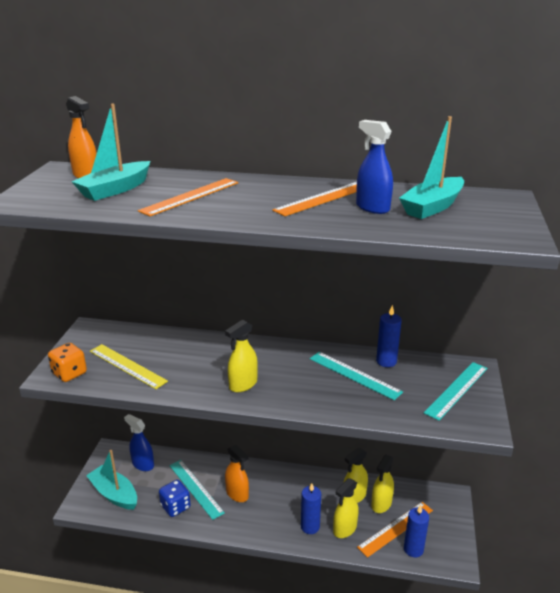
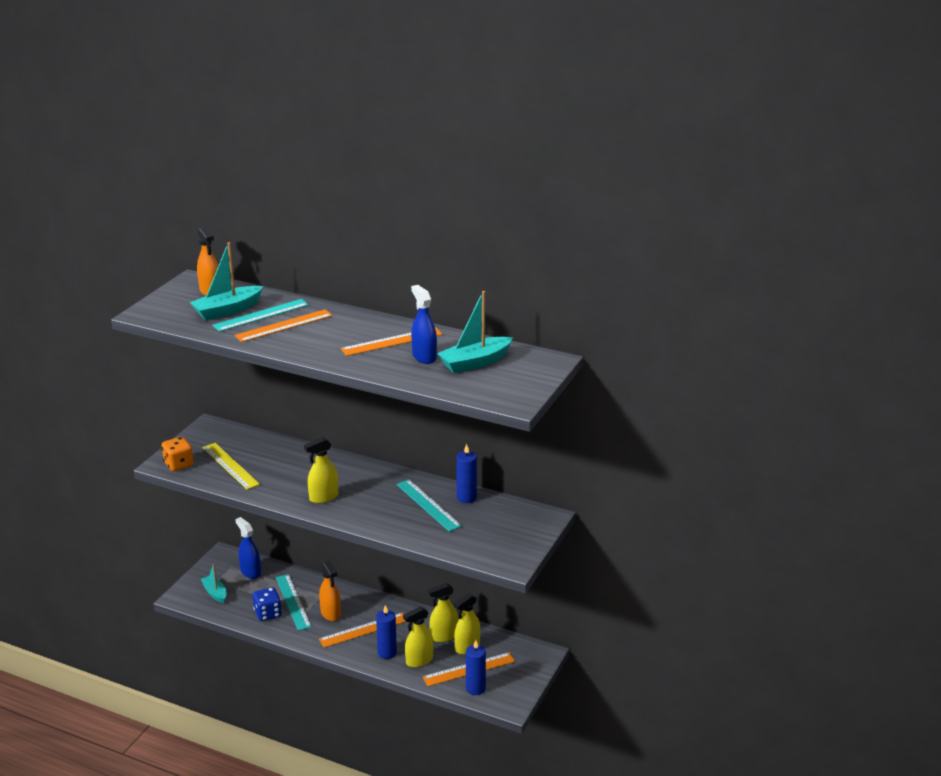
camera: 15 degrees right, 0 degrees up
(114, 494) = (215, 593): turquoise boat -> turquoise boat, size x0.63
(276, 505) = (363, 630): none -> orange ruler
(456, 390) = (513, 532): turquoise ruler -> turquoise ruler (261, 315)

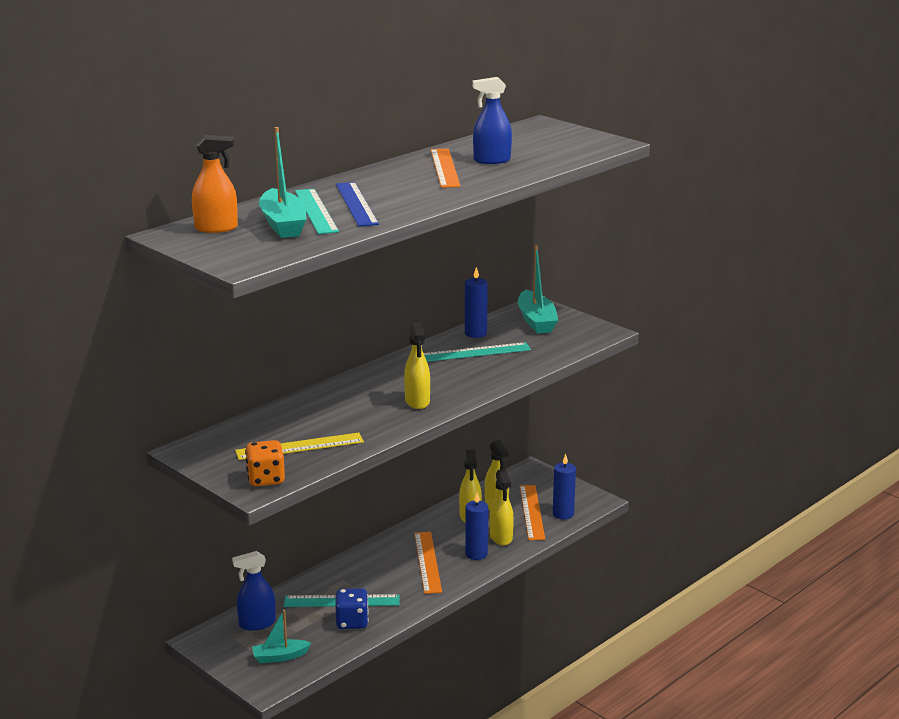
camera: 70 degrees left, 5 degrees down
(284, 325) = (356, 204): orange ruler -> blue ruler
(330, 614) = (383, 578): orange spray bottle -> none
(475, 362) = (521, 146): turquoise boat -> turquoise boat (536, 321)

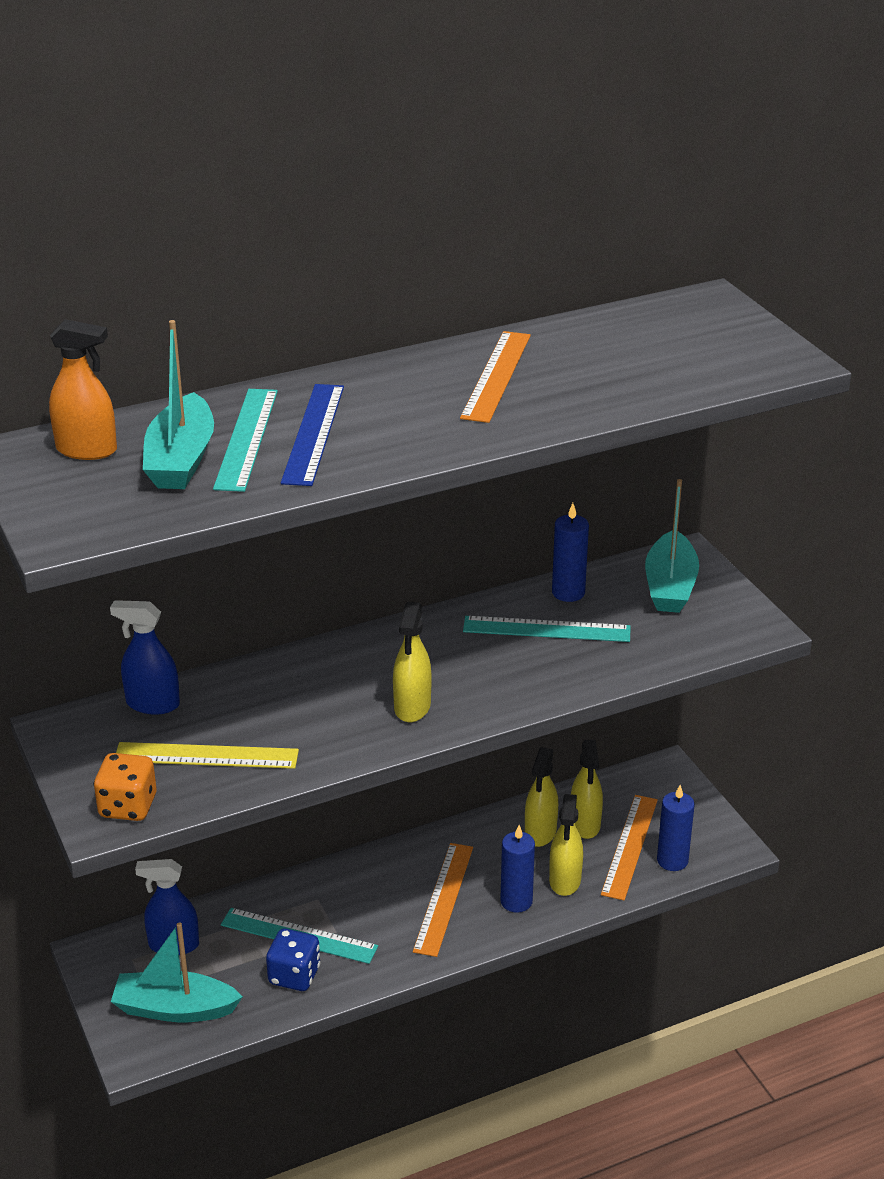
camera: 20 degrees right, 10 degrees up
(280, 657) = (175, 1009): turquoise boat -> turquoise boat, size x1.60
(491, 160) = (577, 371): blue spray bottle -> blue spray bottle (152, 704)

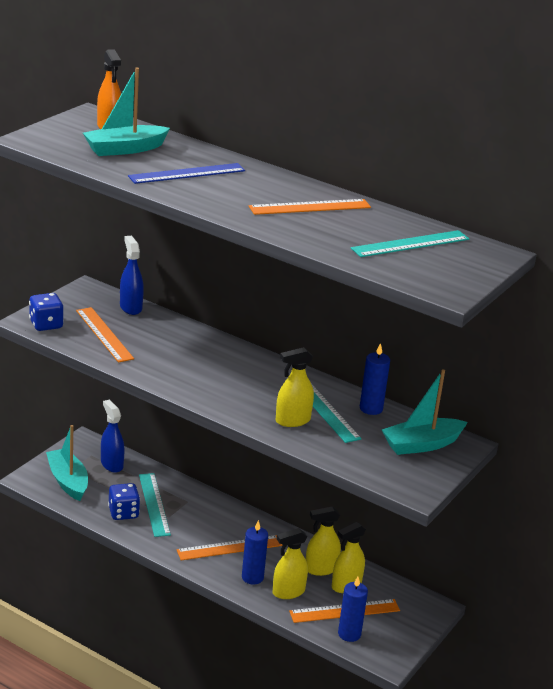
camera: 55 degrees right, 5 degrees down
(128, 806) = (46, 325): orange dice -> blue dice
(206, 756) = (104, 334): yellow ruler -> orange ruler
(246, 438) = (162, 159): turquoise ruler -> turquoise ruler (410, 244)
(412, 707) = (204, 384): yellow spray bottle -> yellow spray bottle (292, 420)

